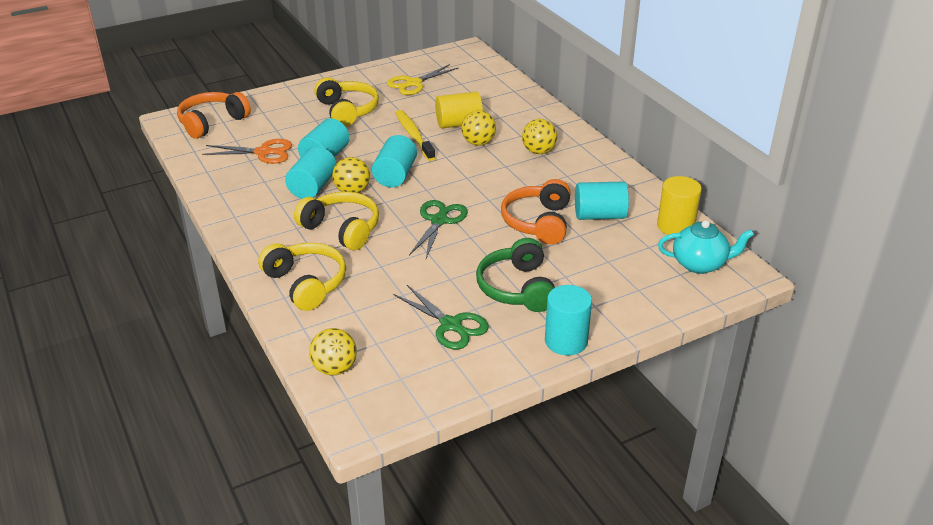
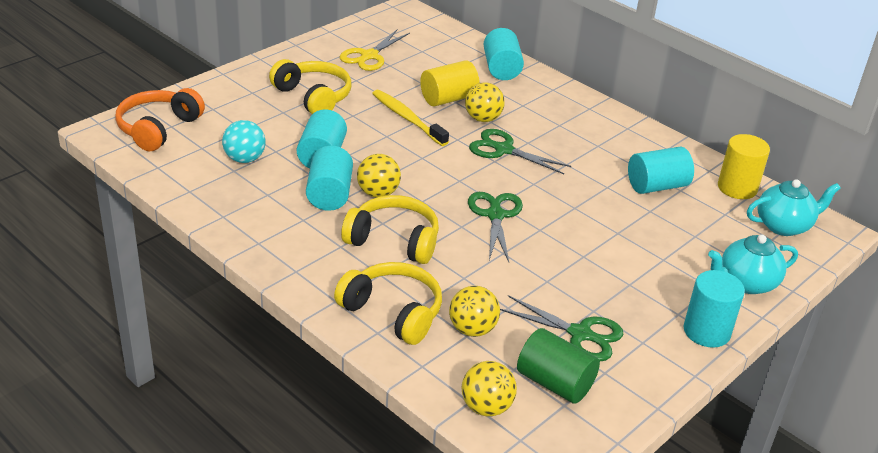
camera: 20 degrees left, 0 degrees up
(263, 152) = (244, 159): orange scissors -> turquoise ball
(395, 175) = (415, 168): turquoise cylinder -> turquoise cylinder (501, 69)
(403, 360) = (554, 383): none -> green cylinder
(480, 169) = (503, 150): none -> green scissors
(517, 288) = (623, 280): green headphones -> none
(538, 151) = (552, 121): yellow ball -> yellow ball (472, 329)
(538, 222) = (600, 202): orange headphones -> none
(630, 307) = (746, 283): none -> turquoise teapot

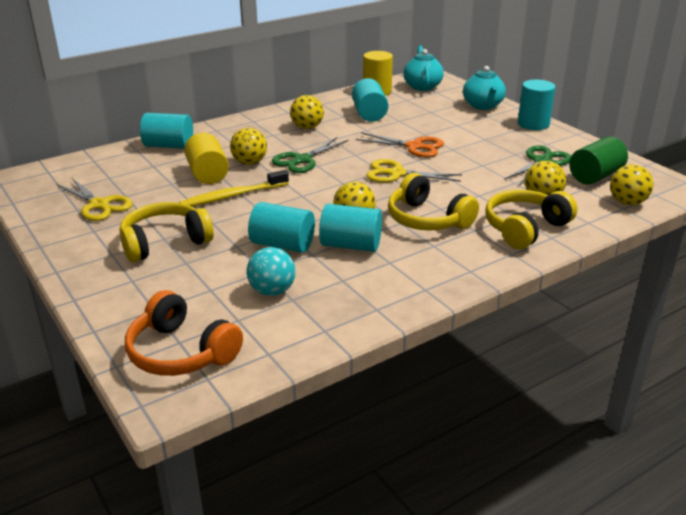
camera: 75 degrees left, 5 degrees down
(394, 240) = (427, 219): yellow headphones -> yellow headphones turned 75 degrees counterclockwise
(495, 215) = (397, 174): green scissors -> yellow scissors
(575, 225) = (414, 146): none -> orange scissors
(590, 145) = (307, 127): none -> yellow ball

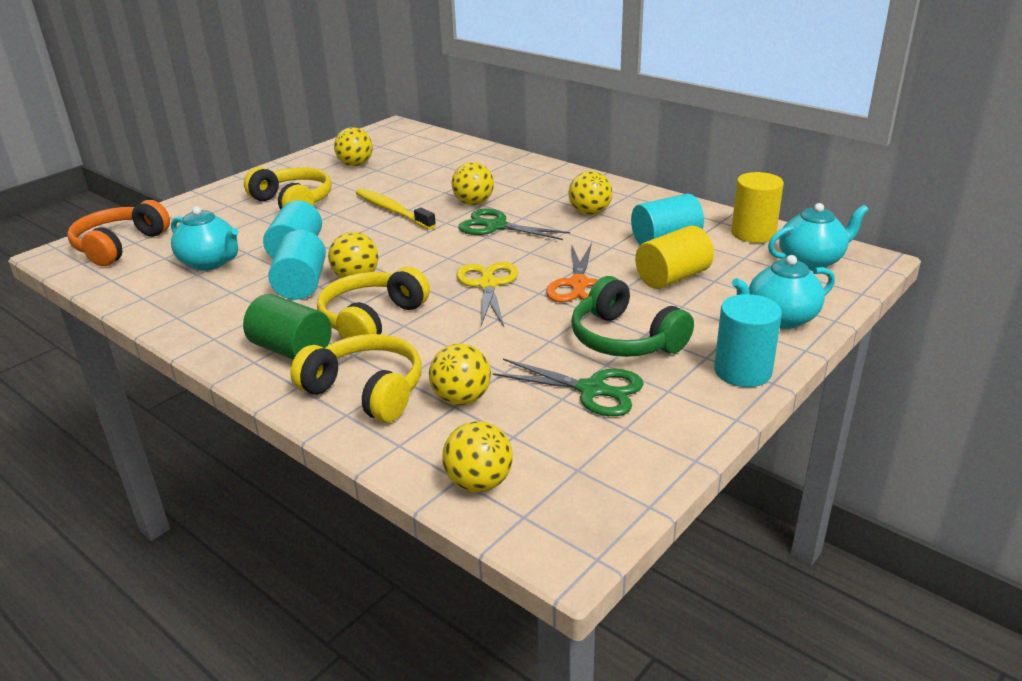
camera: 75 degrees right, 0 degrees up
(99, 205) = (355, 164): yellow scissors -> yellow ball
(169, 146) = (492, 161): turquoise cylinder -> none
(207, 174) = (437, 190): yellow cylinder -> yellow cylinder (672, 278)
(272, 291) = (210, 262): turquoise ball -> turquoise teapot
(489, 145) = (624, 339): none -> green headphones
(595, 176) = (564, 446): green cylinder -> green cylinder (291, 350)

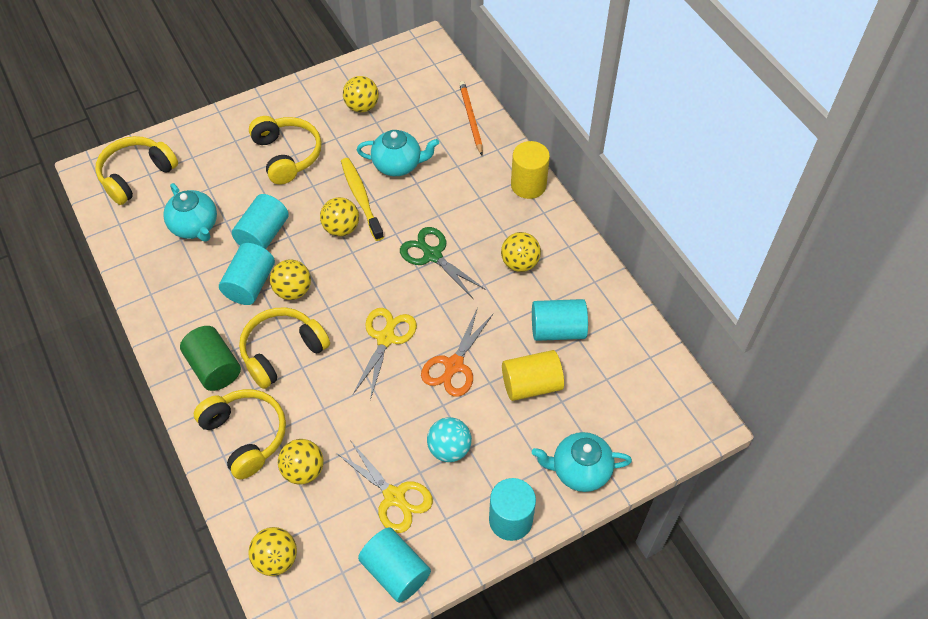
camera: 20 degrees right, 25 degrees up
(119, 246) = (136, 175): orange headphones -> yellow headphones
(470, 152) = (471, 119): none -> orange pencil
(473, 203) = (432, 210): yellow ball -> yellow ball (341, 228)
(592, 390) = (394, 497): green scissors -> yellow scissors
(624, 339) = (449, 449): green headphones -> turquoise ball
(645, 449) = (395, 571): none -> turquoise cylinder
(753, 233) = (637, 347): yellow cylinder -> yellow cylinder (528, 185)
(811, 261) = (657, 406): turquoise teapot -> turquoise teapot (398, 165)

